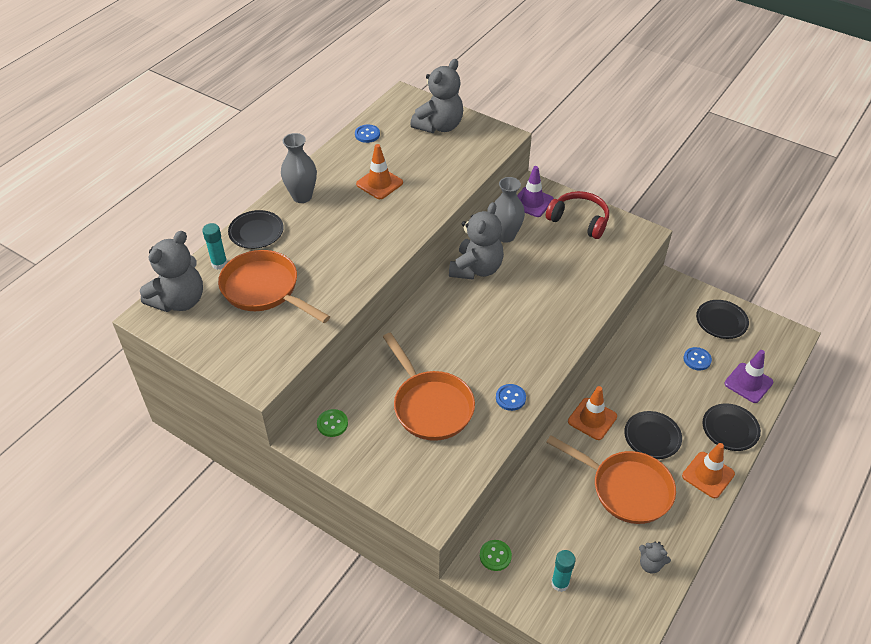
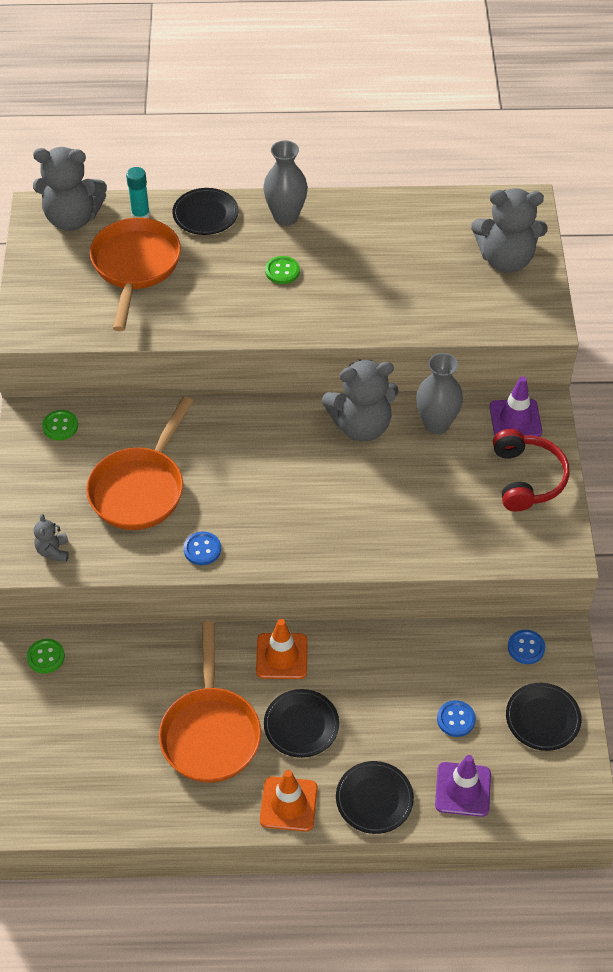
camera: 55 degrees right, 5 degrees up
(347, 221) = (282, 271): none -> green button
(367, 134) = (430, 210): blue button -> blue button (526, 648)
(379, 183) = (362, 263): orange traffic cone -> none
(560, 583) = (52, 728): turquoise glue stick -> none
(650, 564) = (129, 799): grey teddy bear -> grey teddy bear (53, 551)

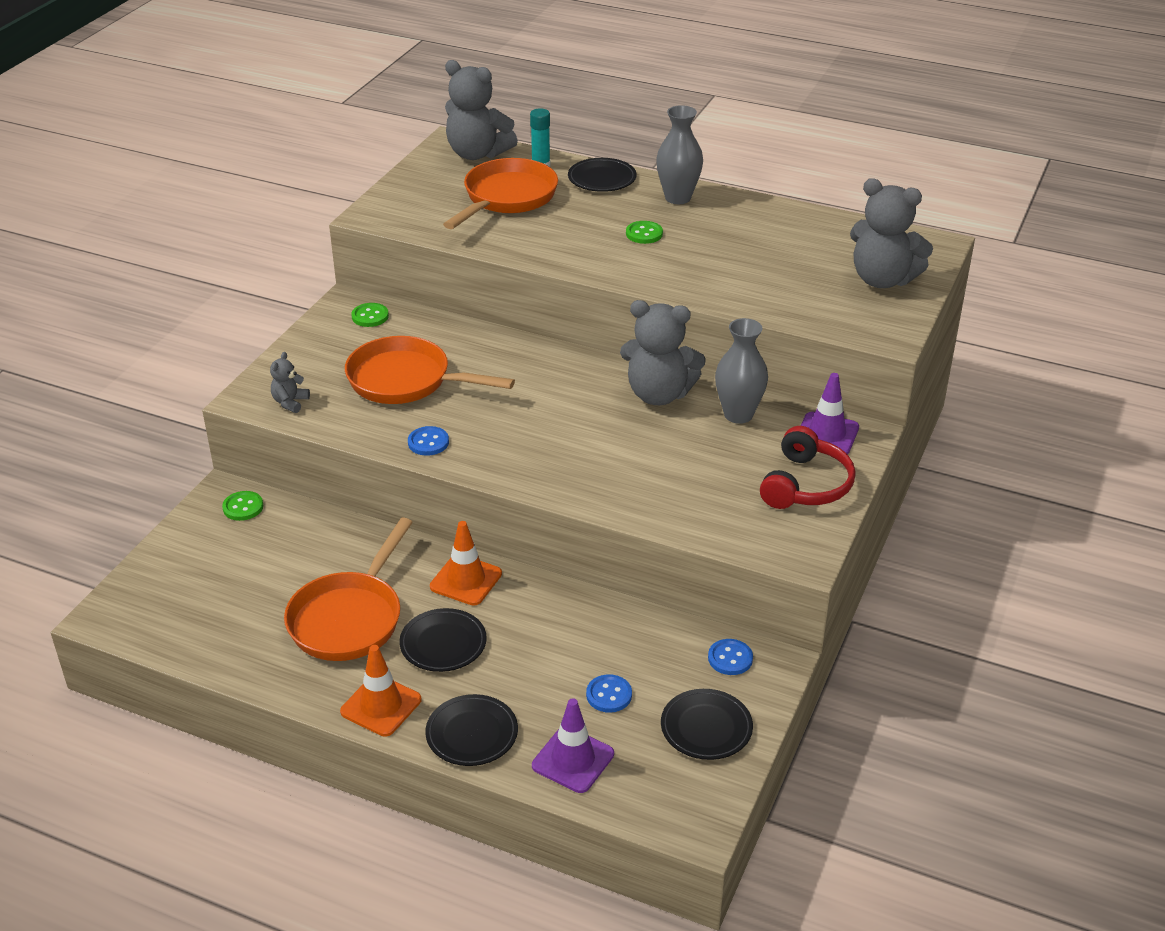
camera: 25 degrees right, 15 degrees down
(140, 488) = (406, 381): orange pan -> orange pan turned 60 degrees clockwise

